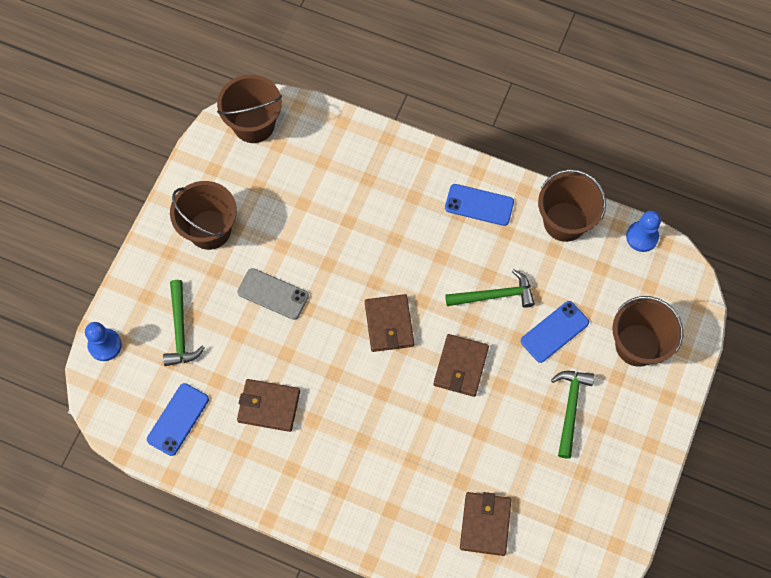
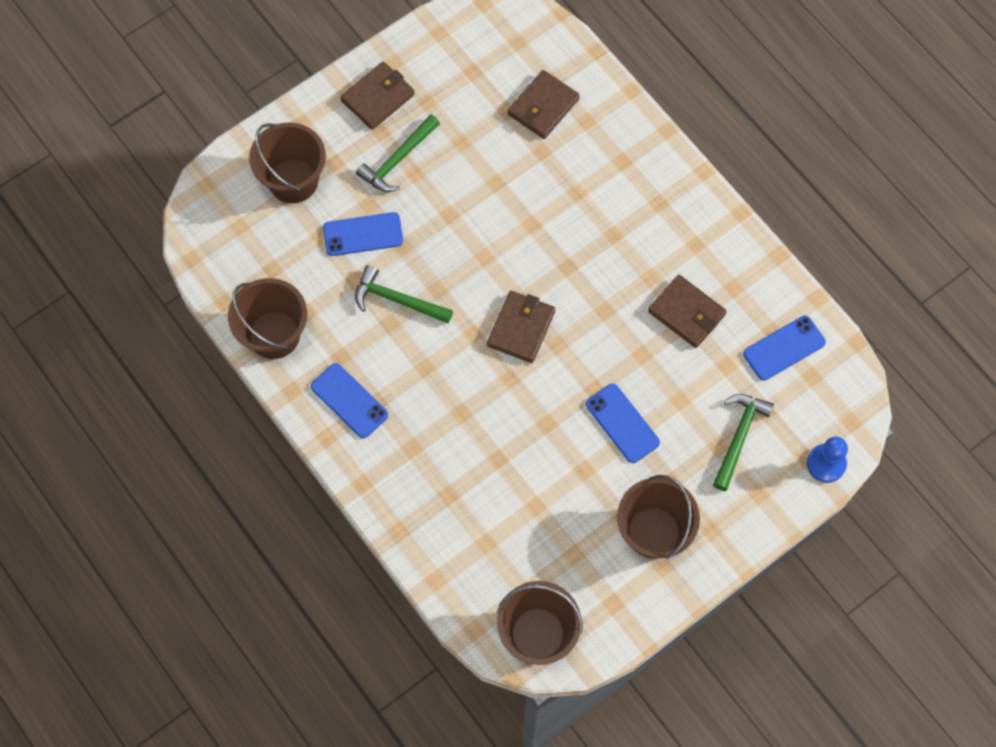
camera: 150 degrees left, 0 degrees up
(273, 294) = (622, 423): grey phone -> blue phone
(461, 366) = (476, 251): brown wallet -> brown wallet (378, 98)
(642, 237) = (209, 277): blue pawn -> none

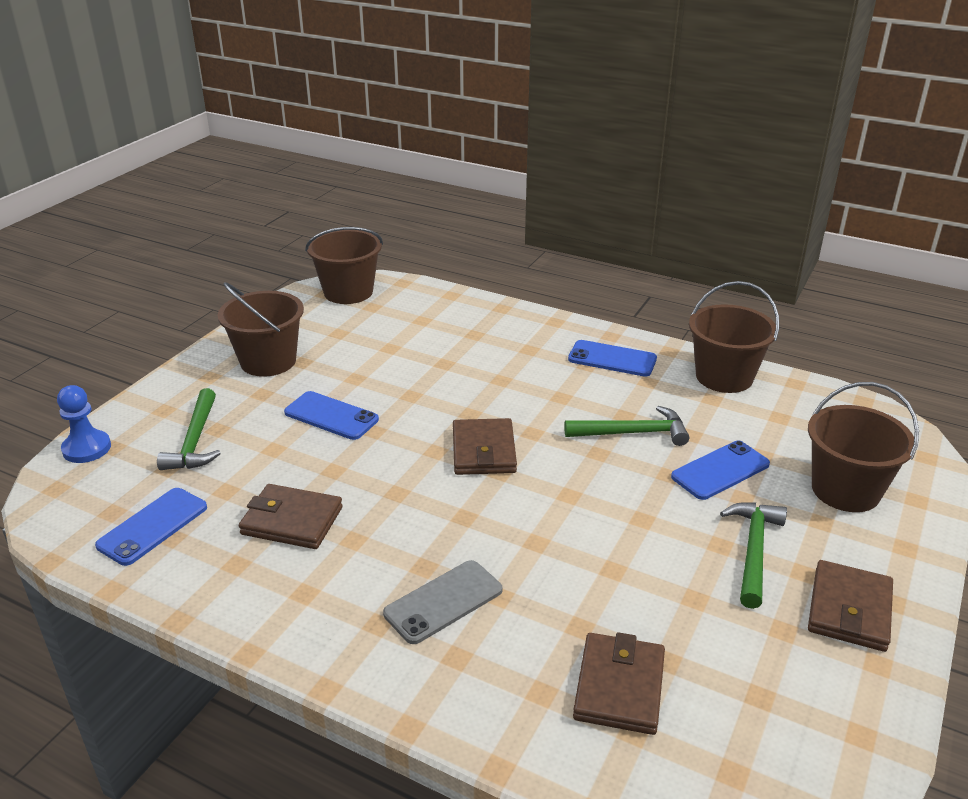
camera: 155 degrees right, 35 degrees down
(613, 202) = (443, 602): none -> grey phone

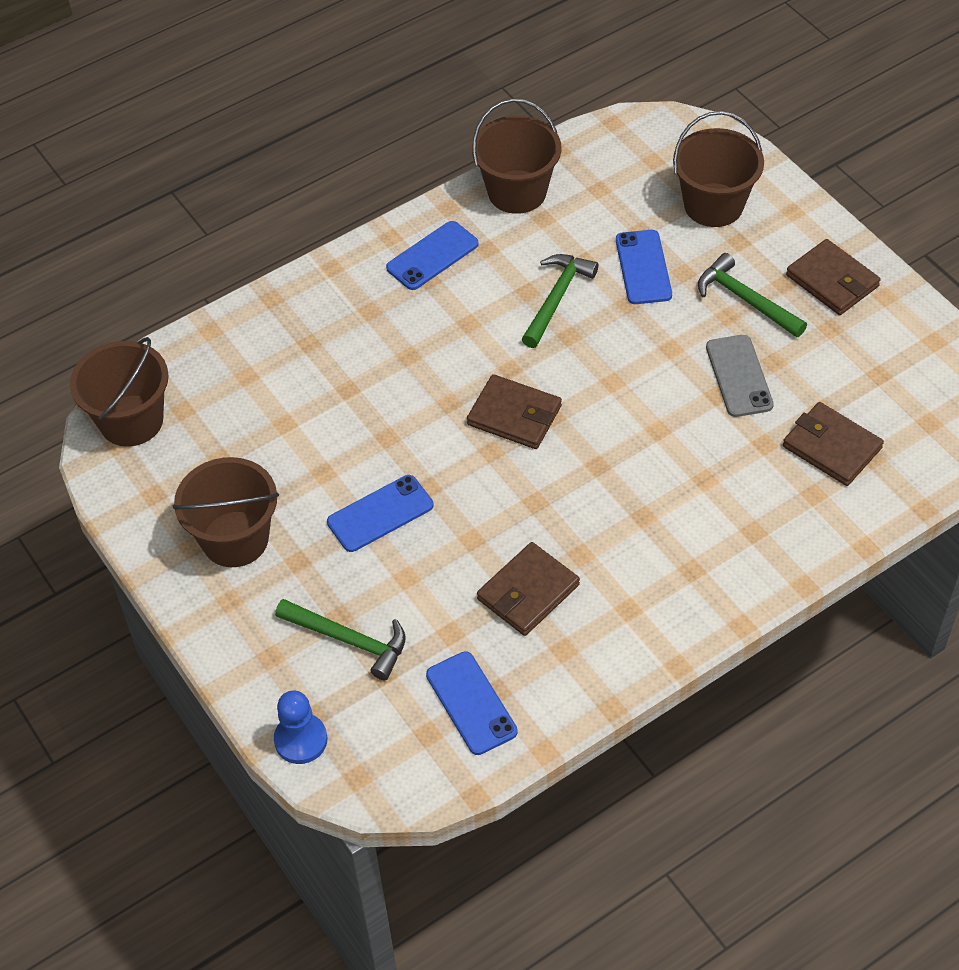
camera: 60 degrees left, 20 degrees up
(443, 602) = (691, 518): grey phone -> grey phone (739, 376)

